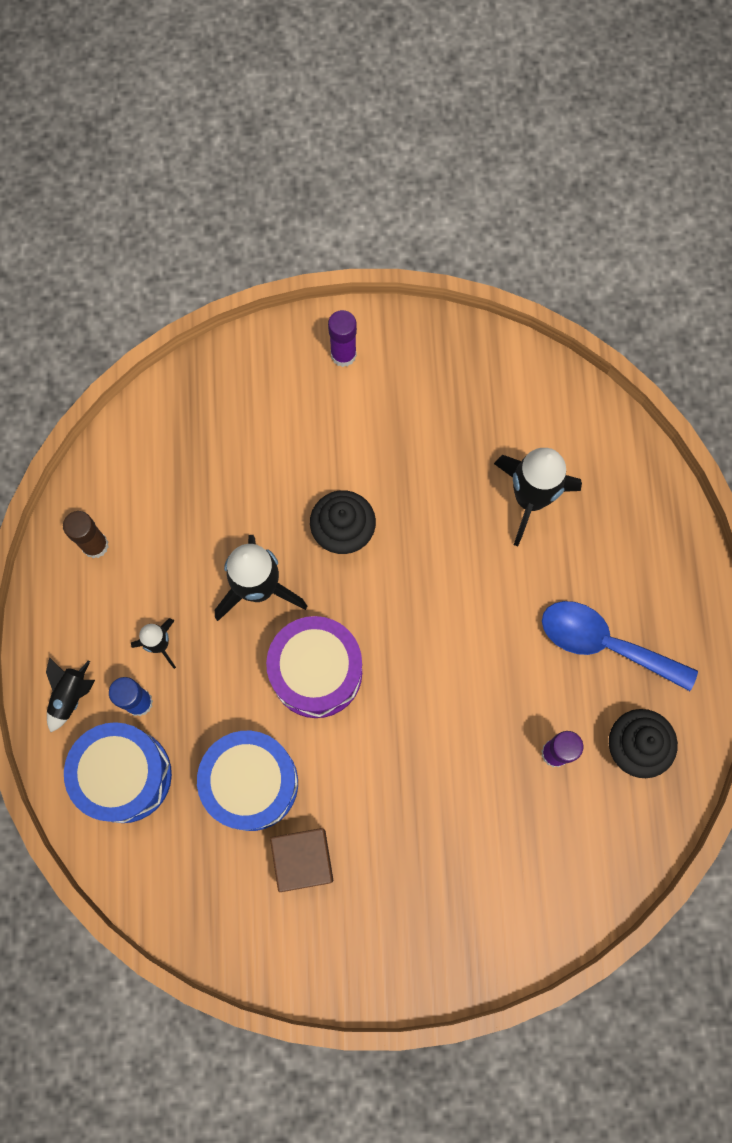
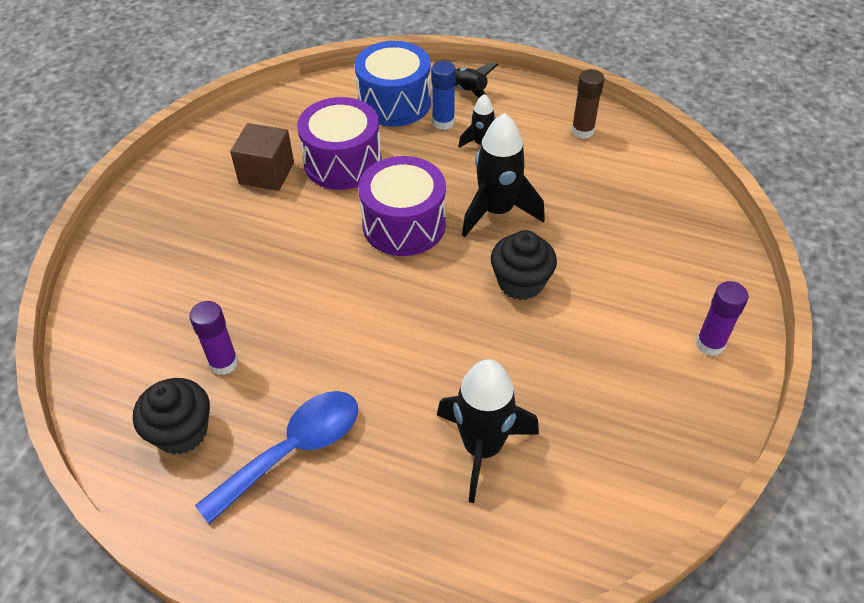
camera: 115 degrees right, 25 degrees down
(251, 783) = (343, 162): blue drum -> purple drum

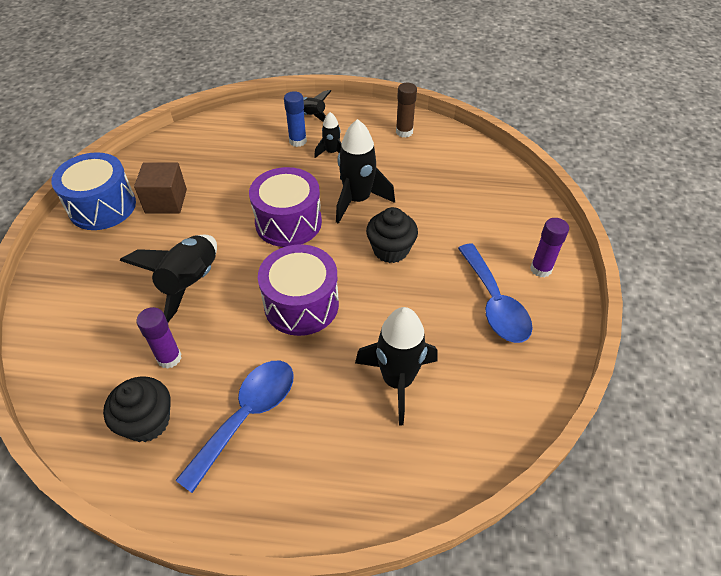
camera: 15 degrees left, 0 degrees up
(269, 279) = (190, 283): none -> black rocket
(343, 162) = (226, 183): purple drum -> purple drum (301, 304)
(394, 103) = (255, 132): blue drum -> blue drum (102, 207)
(634, 376) = (494, 303): none -> blue spoon

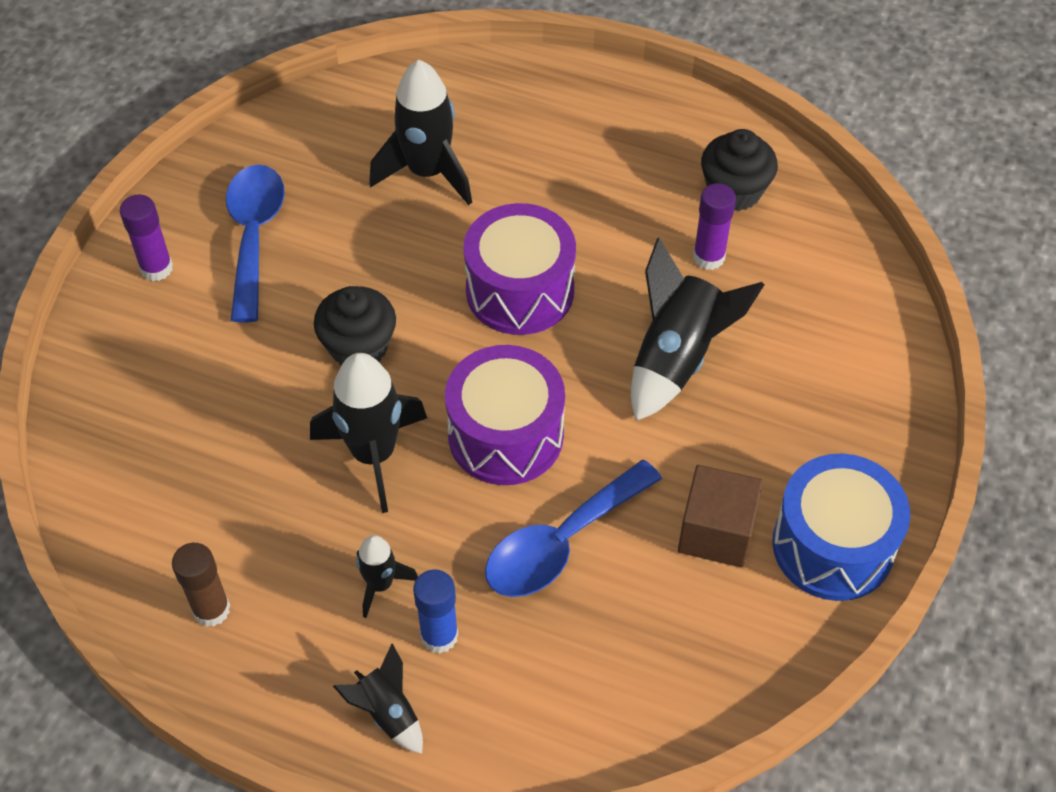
camera: 165 degrees left, 5 degrees up
(247, 416) = (616, 173): blue spoon -> blue spoon (561, 543)

